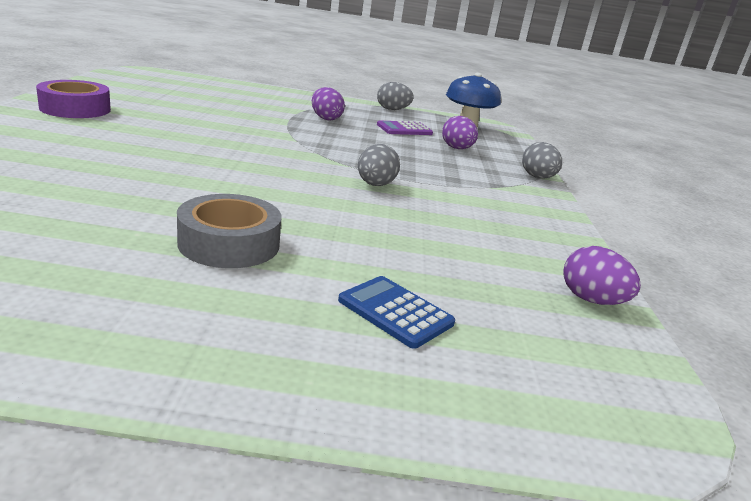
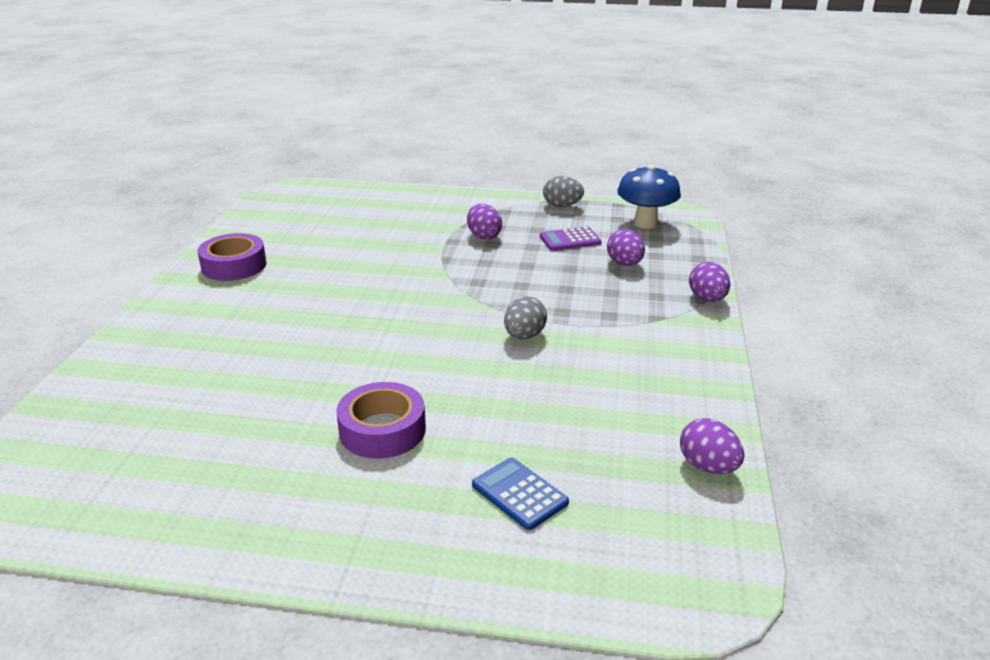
camera: 10 degrees right, 5 degrees up
(229, 243) = (382, 430): grey tape -> purple tape
(537, 177) = (707, 299): grey egg -> purple egg

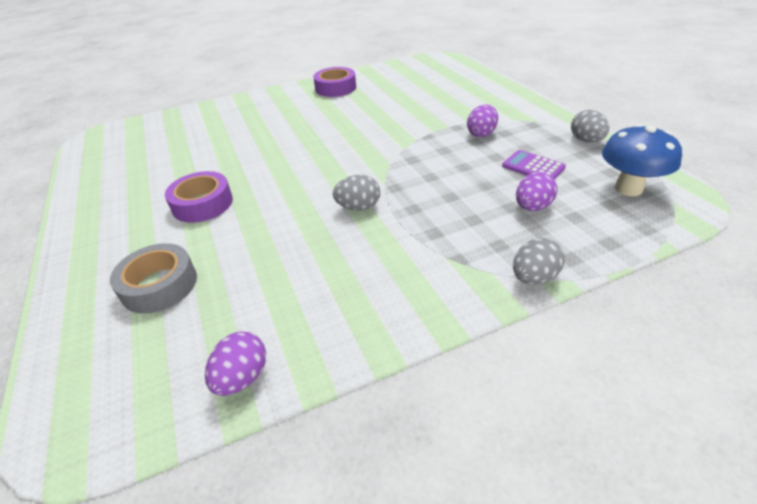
camera: 60 degrees right, 10 degrees up
(519, 494) = (159, 285): blue calculator -> grey tape
(707, 299) = (534, 277): purple egg -> grey egg

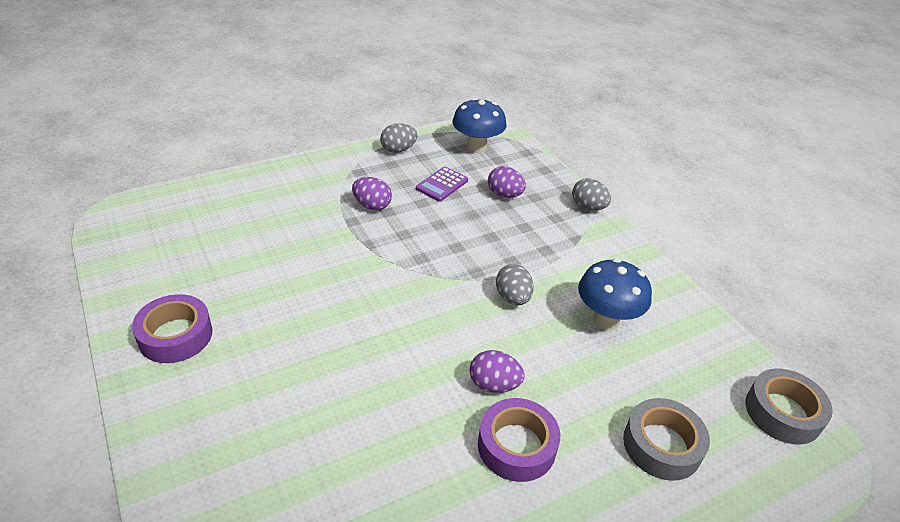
camera: 100 degrees left, 0 degrees up
(139, 409) = (783, 412): none -> grey tape
(242, 377) = (730, 354): purple egg -> purple egg (494, 385)
(321, 268) = (606, 319): none -> blue mushroom

